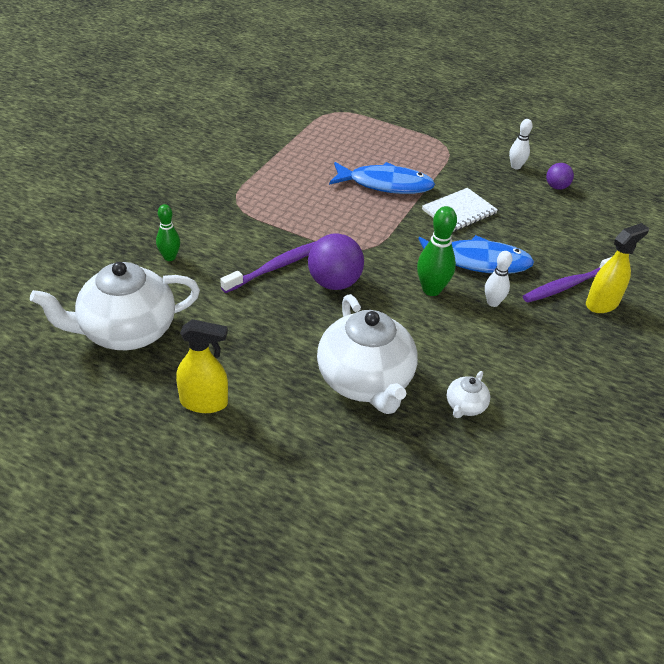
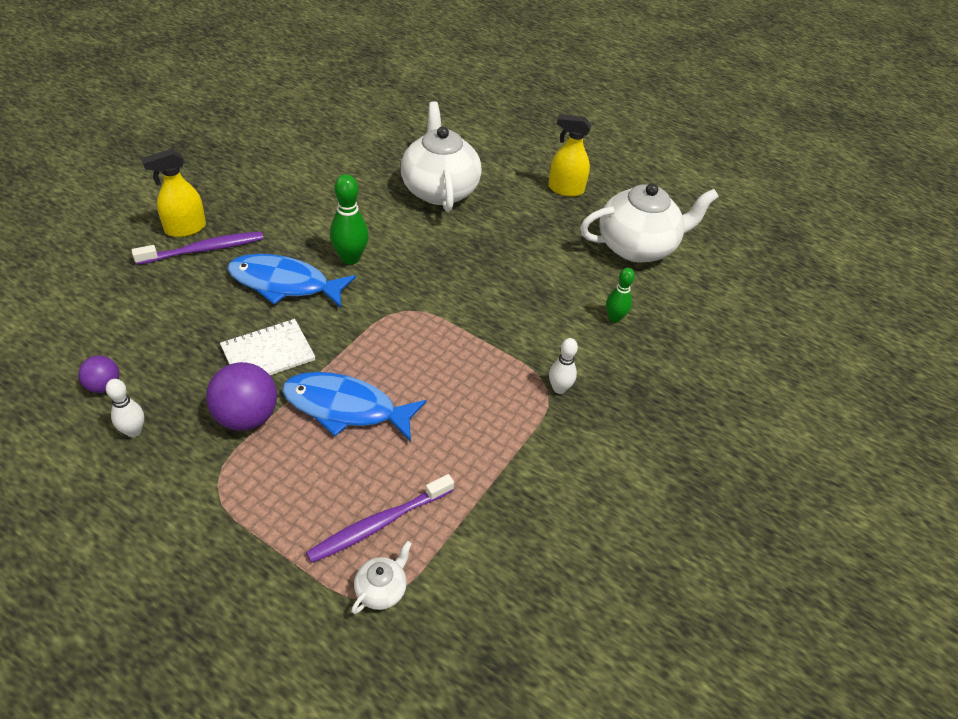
camera: 175 degrees left, 5 degrees up
(276, 267) = (504, 297): purple toothbrush -> purple toothbrush (378, 524)
(334, 283) = (446, 274): purple ball -> purple ball (246, 416)
(465, 406) = (367, 166): white teapot -> white teapot (381, 589)
(493, 302) = (295, 240): white bowling pin -> white bowling pin (559, 388)

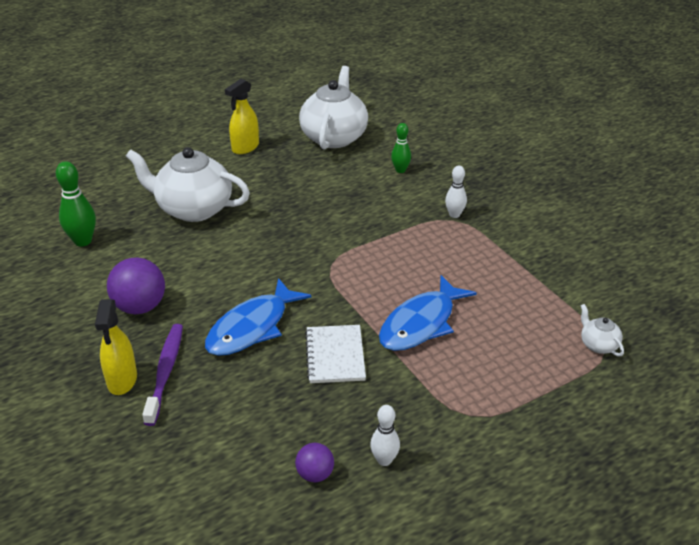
camera: 60 degrees left, 10 degrees down
(246, 416) = (402, 383): purple ball -> purple ball (140, 307)
(350, 258) = (246, 280): green bowling pin -> green bowling pin (83, 241)
(378, 524) = (541, 333): purple toothbrush -> none

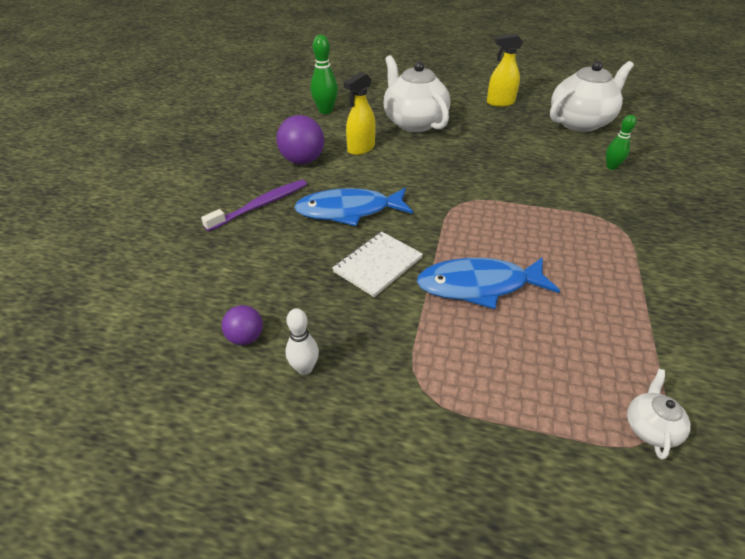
camera: 45 degrees right, 5 degrees up
(122, 380) = (233, 195): yellow spray bottle -> yellow spray bottle (361, 148)
(454, 214) = (623, 221): white bowling pin -> none

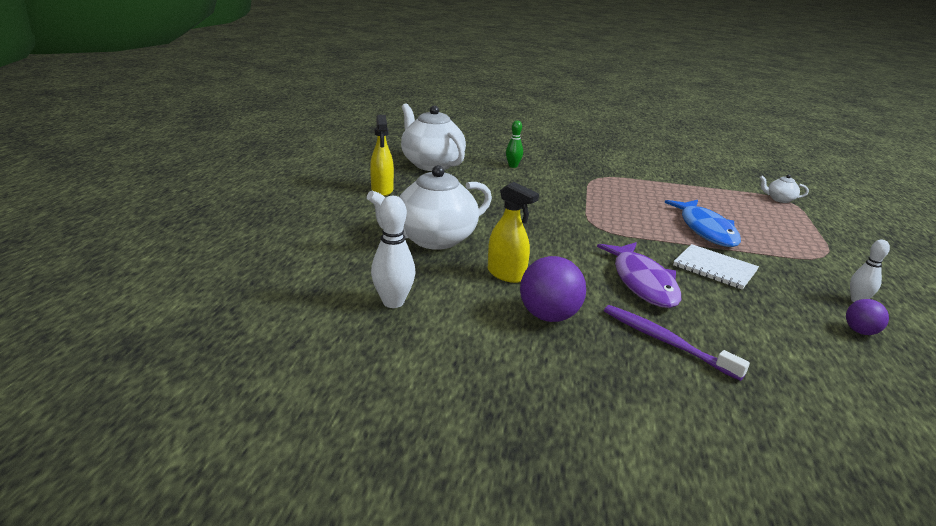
camera: 95 degrees left, 15 degrees down
(325, 111) = (393, 302): green bowling pin -> white bowling pin
(349, 211) = (642, 282): blue fish -> purple fish

